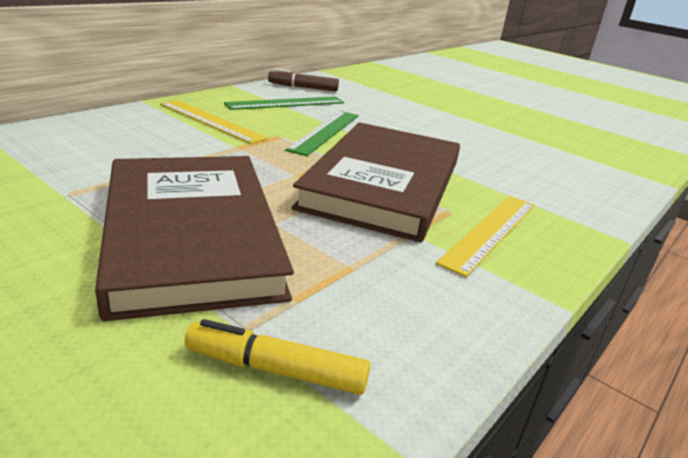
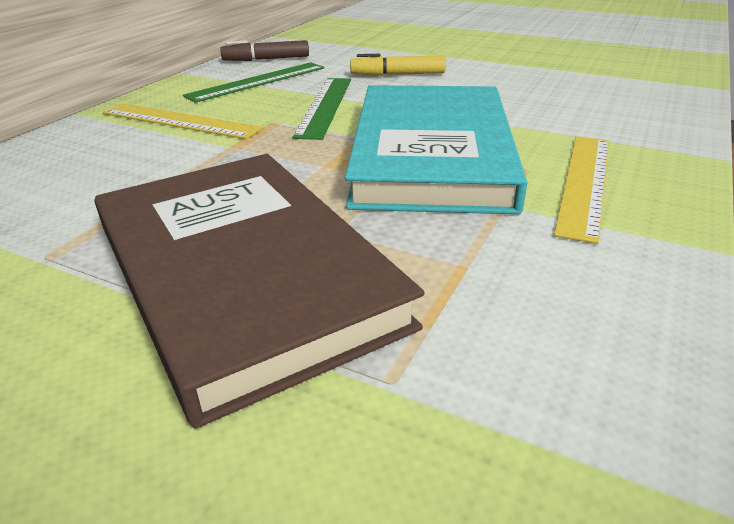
camera: 10 degrees left, 5 degrees up
(276, 369) = (463, 430): yellow marker -> yellow marker (397, 75)
(383, 184) = (432, 154): brown book -> turquoise book

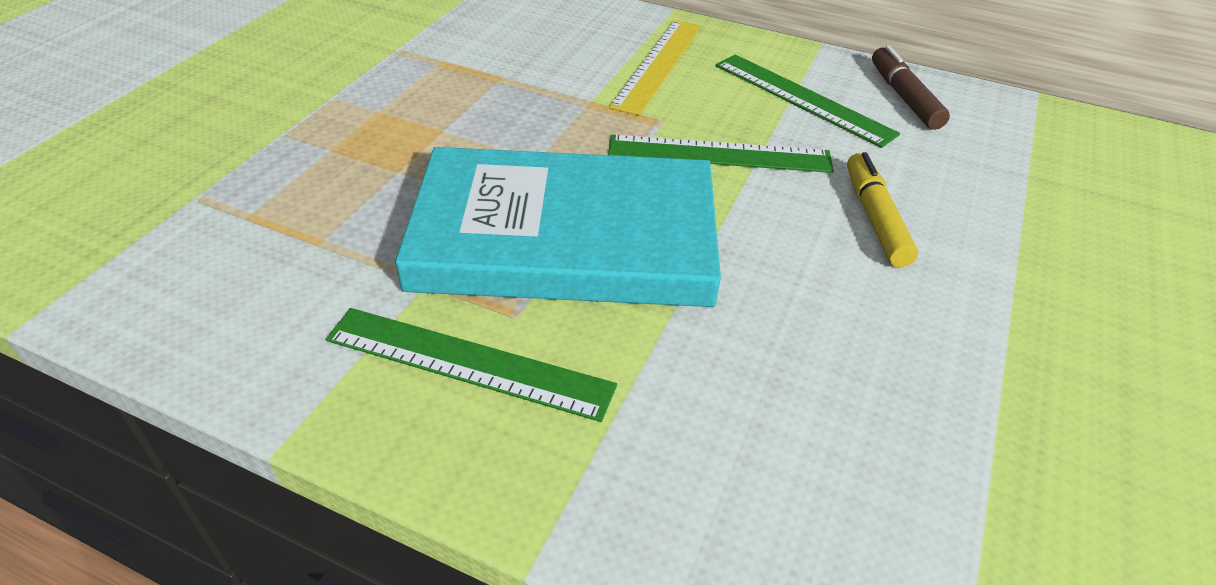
camera: 85 degrees right, 10 degrees up
(242, 273) = (349, 130): brown book -> none
(584, 182) = (469, 362): yellow ruler -> green ruler

